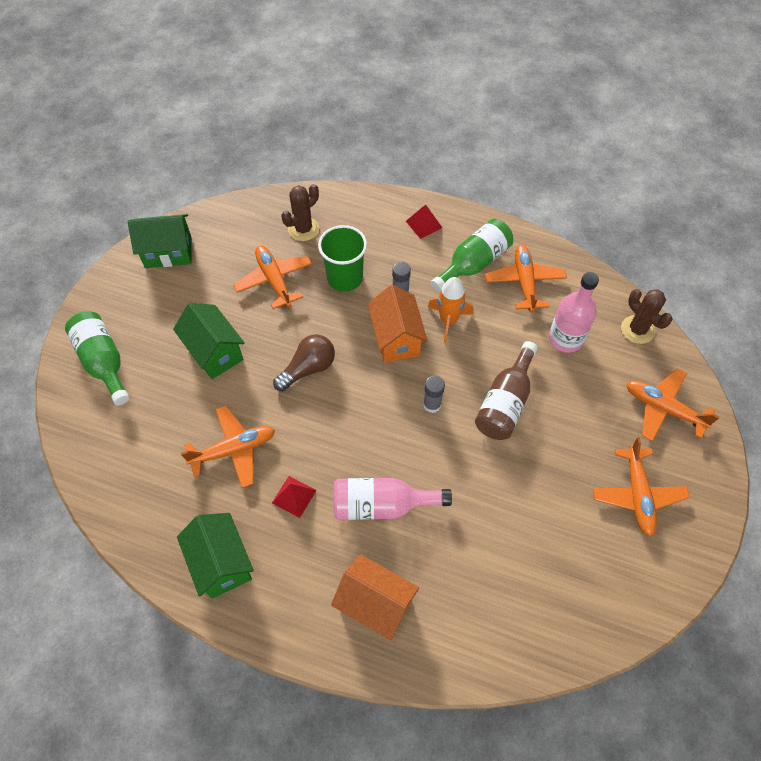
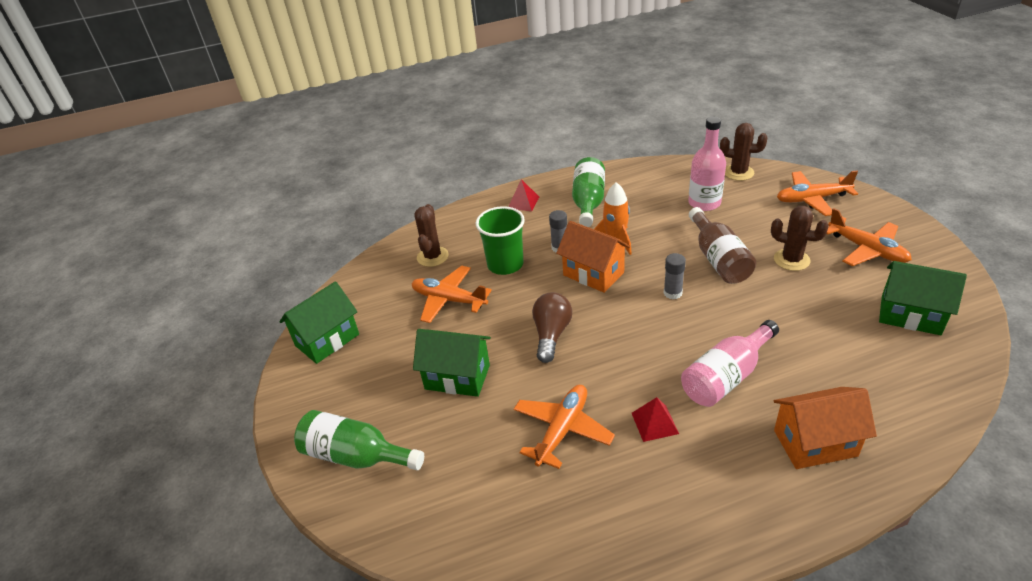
camera: 35 degrees left, 20 degrees down
(221, 563) = (662, 519): green house -> green house (910, 315)
(524, 282) = (636, 191): orange plane -> none
(561, 452) = (791, 260): none -> brown cactus

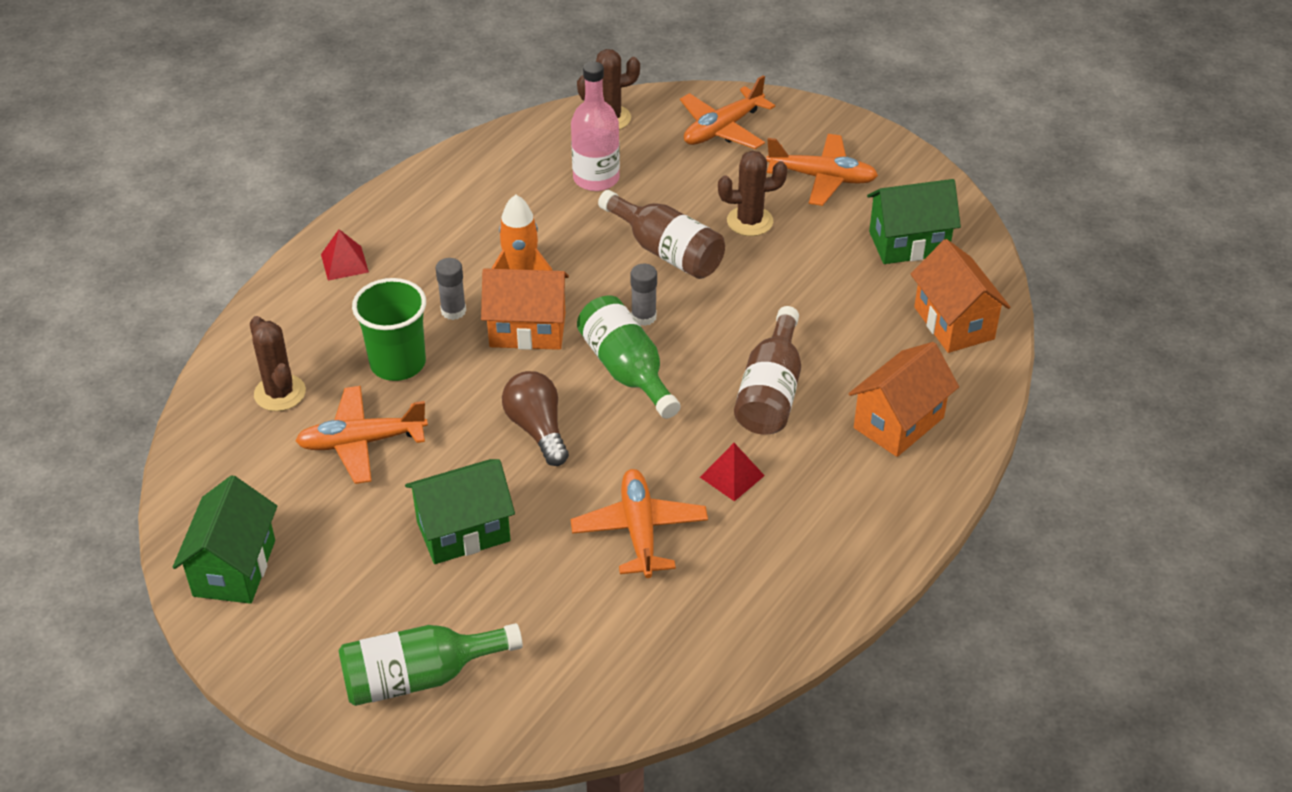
camera: 40 degrees left, 5 degrees up
(588, 202) = (440, 230): green bottle -> green bottle (626, 370)
(726, 377) = (770, 392): pink bottle -> brown bottle
(914, 387) = (954, 323): none -> orange house

